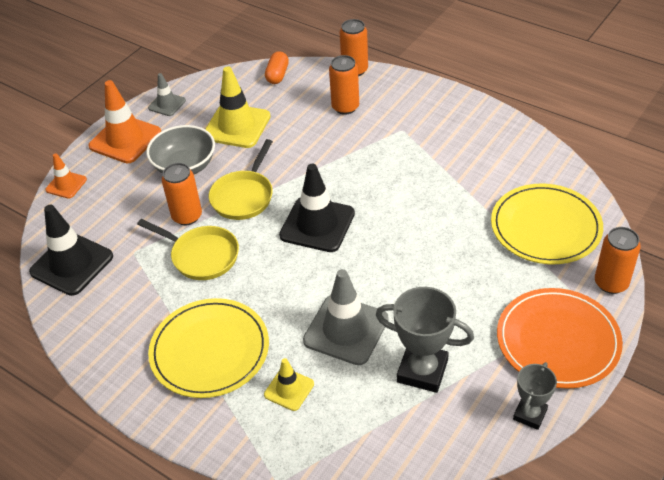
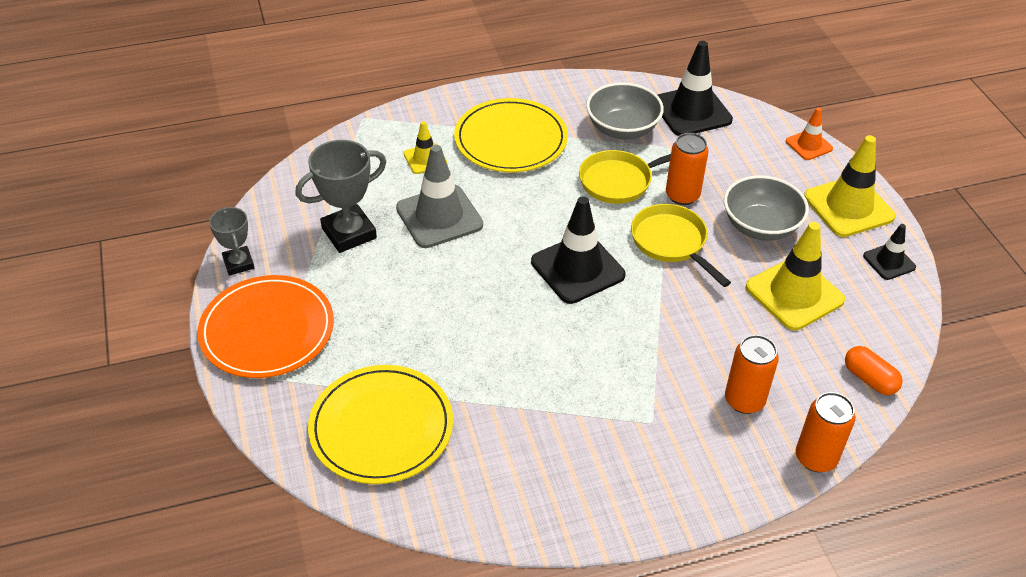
camera: 125 degrees right, 0 degrees up
(125, 139) = (848, 207): orange traffic cone -> yellow traffic cone
(132, 291) = (622, 129): none -> grey bowl
(167, 104) = (889, 262): grey traffic cone -> black traffic cone
(611, 283) = (265, 417): orange can -> none

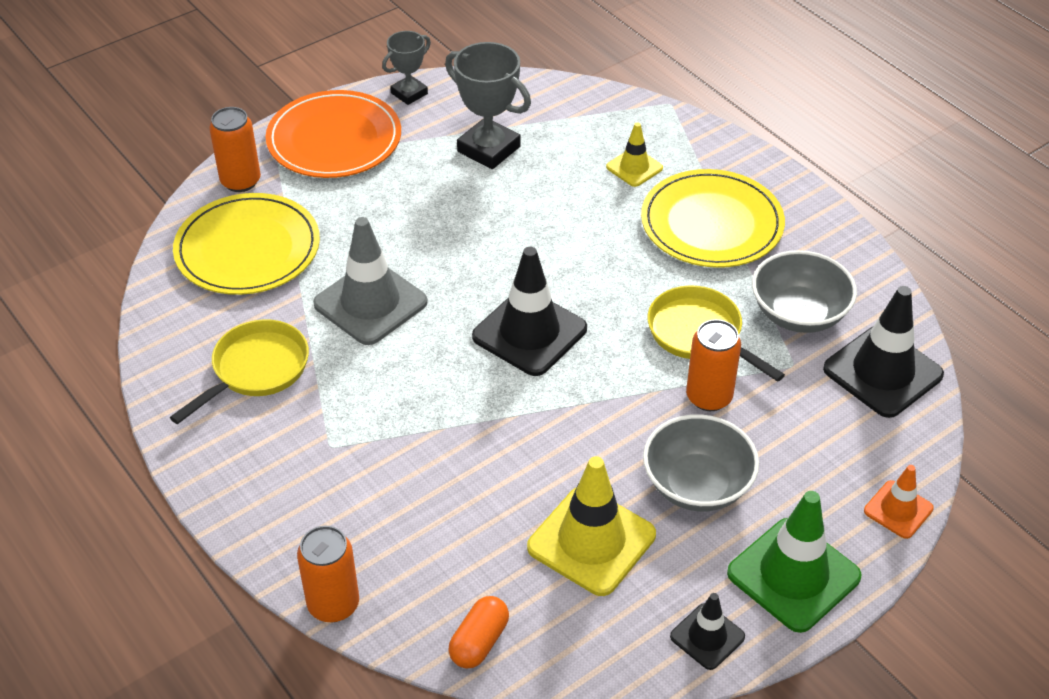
camera: 70 degrees right, 0 degrees up
(439, 217) = (550, 204): grey traffic cone -> grey traffic cone (370, 303)
(671, 243) = (617, 405): yellow pan -> yellow pan (256, 370)
(744, 400) = (394, 522): orange can -> orange can (240, 181)
(848, 207) = (793, 575): yellow traffic cone -> green traffic cone

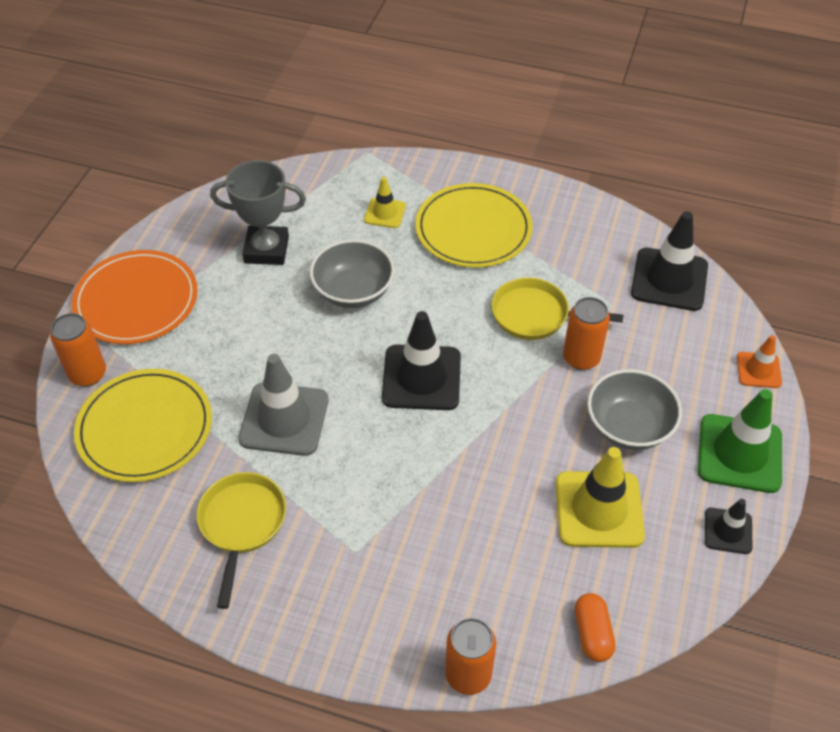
camera: 35 degrees left, 5 degrees up
(409, 93) = (164, 234): grey trophy -> none
(799, 314) = (584, 266): grey bowl -> grey bowl (353, 291)

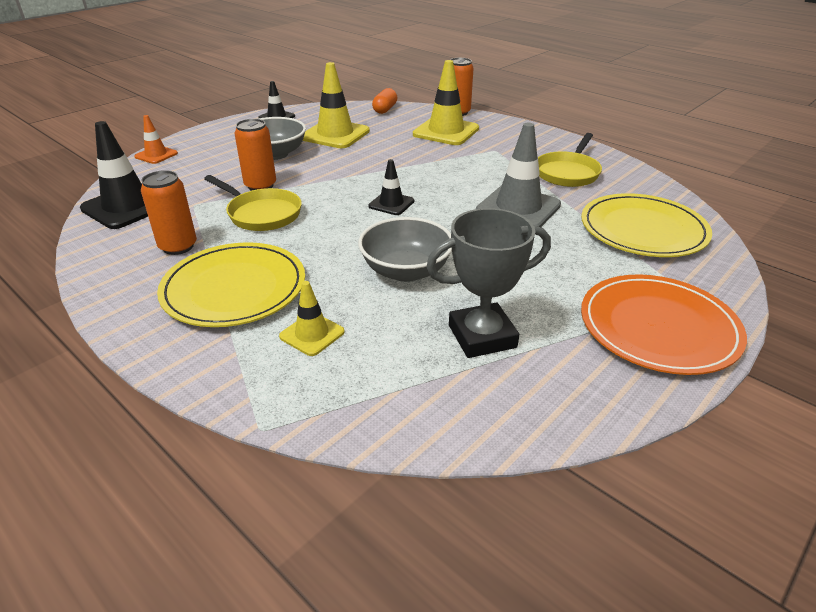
camera: 155 degrees left, 15 degrees down
(88, 374) = (707, 277): orange can -> orange can (178, 246)
(266, 250) = (482, 336): grey trophy -> grey trophy turned 45 degrees counterclockwise
(421, 378) = (391, 204): black traffic cone -> black traffic cone, size x0.54
(451, 586) = (446, 131): none -> yellow traffic cone
(739, 453) = (227, 133): green traffic cone -> none

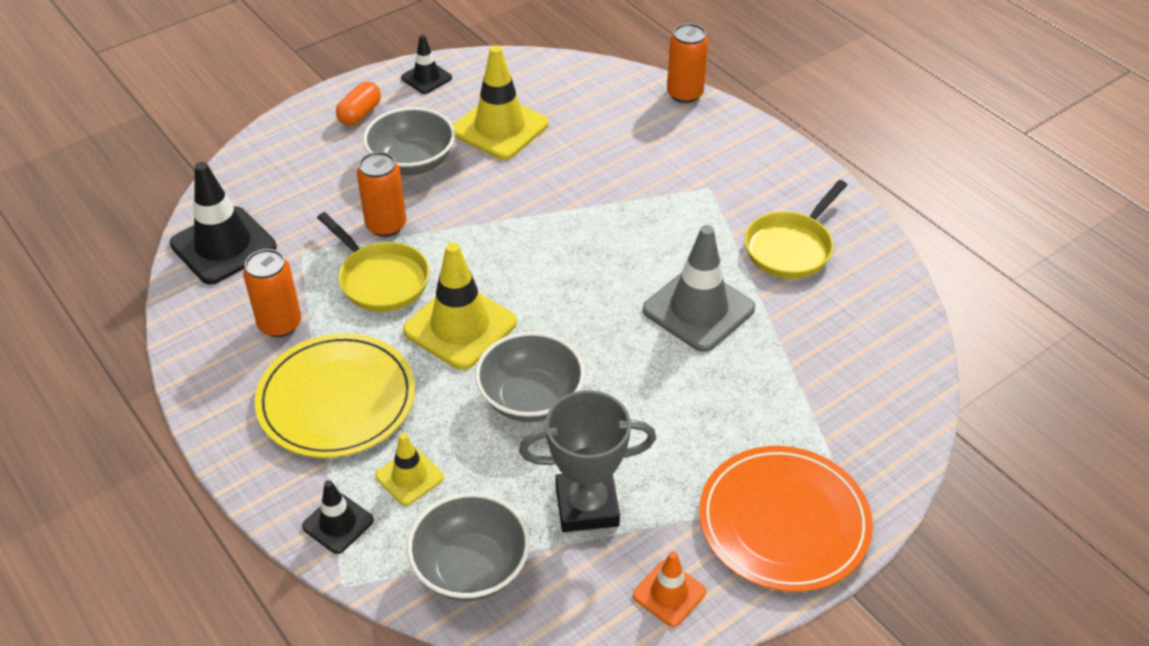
camera: 10 degrees right, 10 degrees up
(156, 155) = (261, 147): orange traffic cone -> orange traffic cone (669, 593)
(385, 109) = (581, 75): orange capsule -> orange capsule (360, 114)
(389, 397) = (471, 568): none -> grey bowl
(391, 204) = (542, 280): black traffic cone -> black traffic cone (338, 523)
(446, 131) = (654, 138): yellow traffic cone -> yellow traffic cone (460, 326)
(643, 230) = (840, 368): yellow plate -> none

